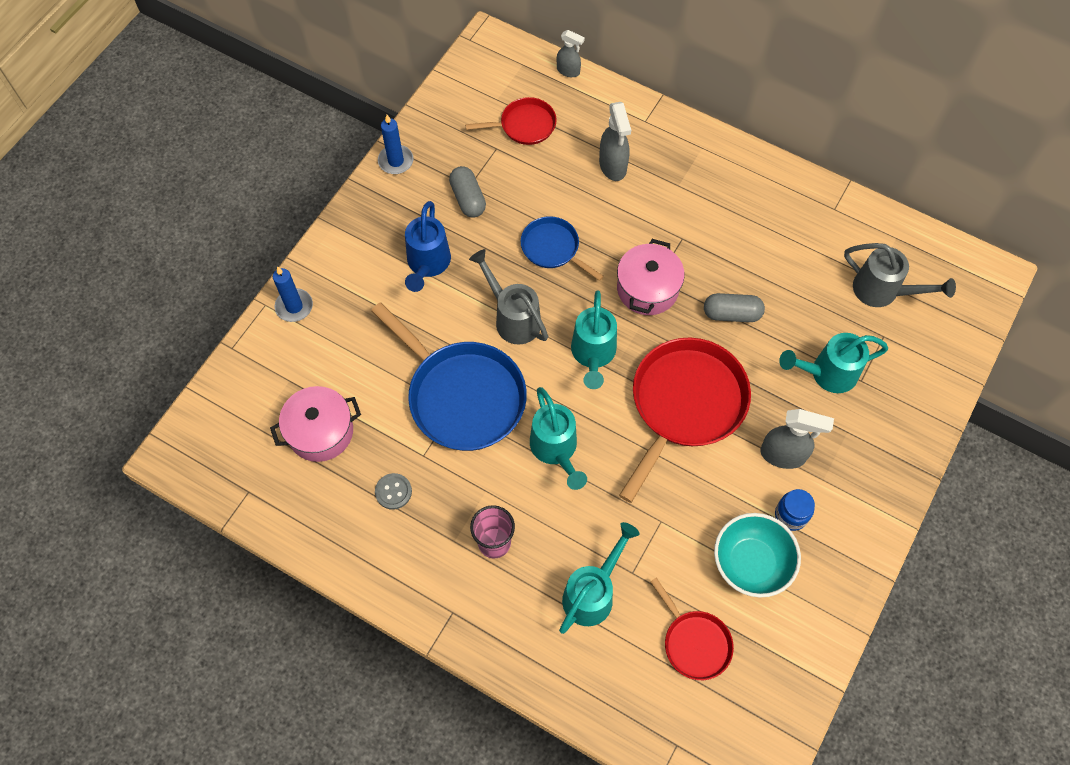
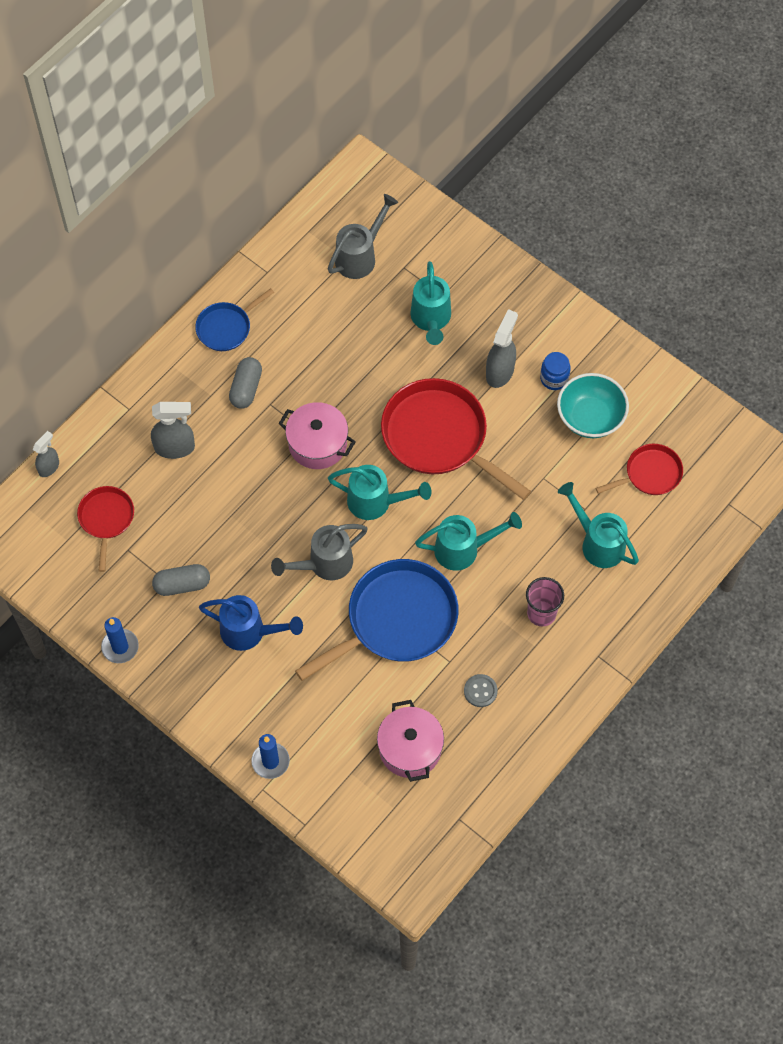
camera: 80 degrees left, 0 degrees up
(553, 248) = (256, 517): blue pan -> blue pan (226, 327)
(731, 314) = (358, 380): grey capsule -> grey capsule (246, 388)

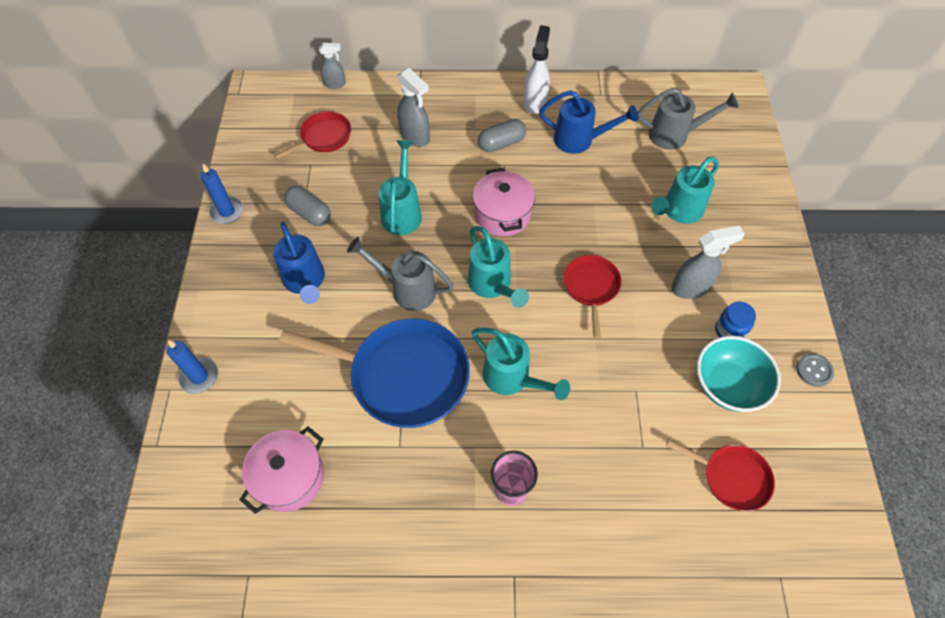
camera: 50 degrees right, 5 degrees down
(226, 327) = (535, 102): blue pan -> white spray bottle
(298, 328) = (579, 140): none -> blue watering can
(439, 437) = (591, 287): red pan -> red pan, size x0.53
(480, 691) = (391, 495): grey button -> grey button (814, 370)
(598, 543) = (623, 484): turquoise watering can -> turquoise watering can (402, 212)

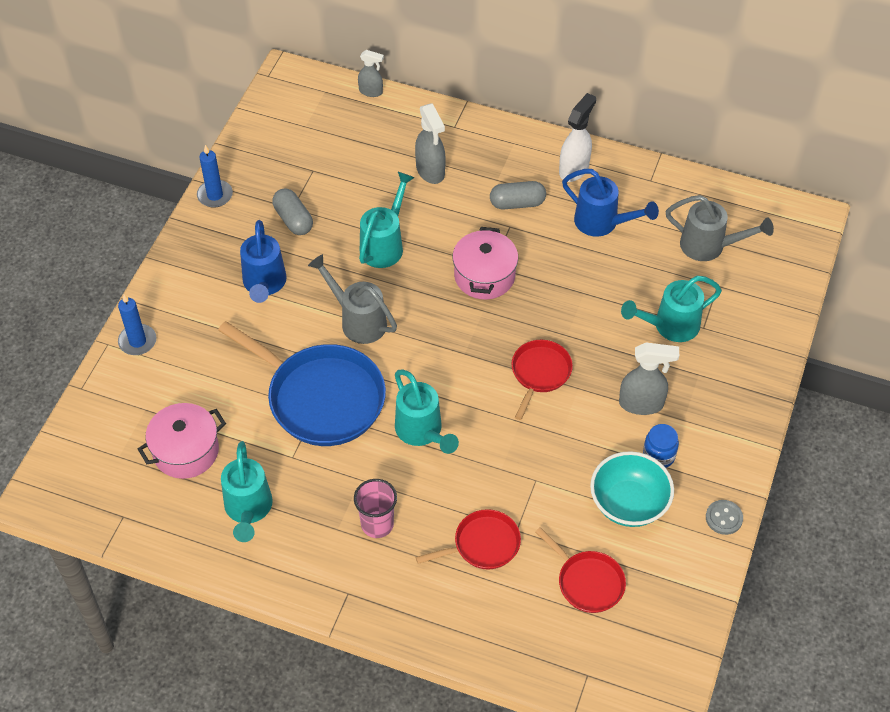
camera: 20 degrees right, 5 degrees down
(323, 137) = (337, 146): red pan -> red pan (483, 544)
(492, 285) = (442, 342): turquoise watering can -> turquoise watering can (248, 510)

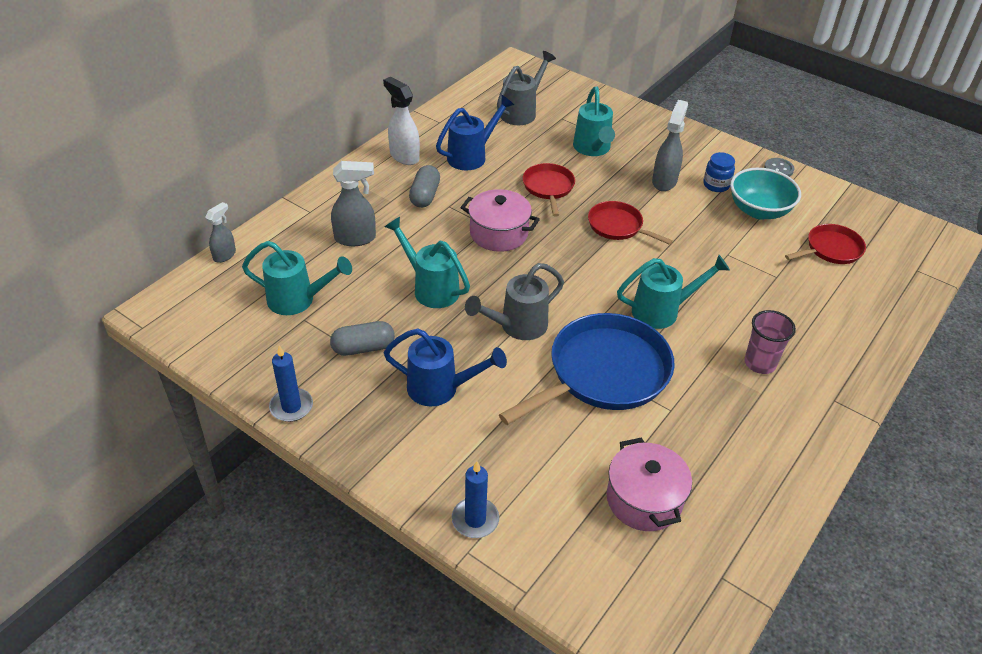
camera: 75 degrees left, 10 degrees down
(248, 510) = (729, 458): turquoise watering can -> turquoise watering can (298, 300)
(483, 544) = (789, 300): red pan -> red pan (548, 188)

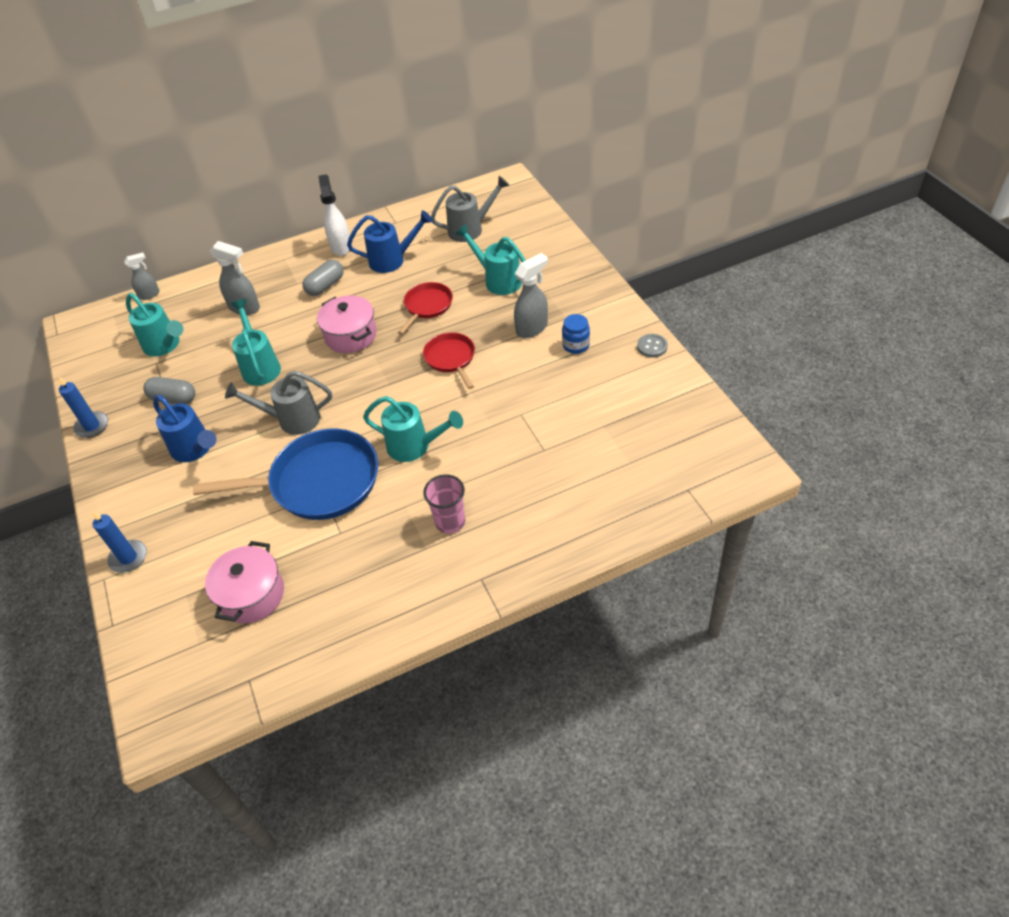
camera: 35 degrees right, 5 degrees up
(592, 149) = (498, 280): turquoise watering can -> turquoise watering can turned 105 degrees clockwise
(759, 210) = (591, 382): turquoise bowl -> none
(831, 249) = (622, 441): red pan -> none

